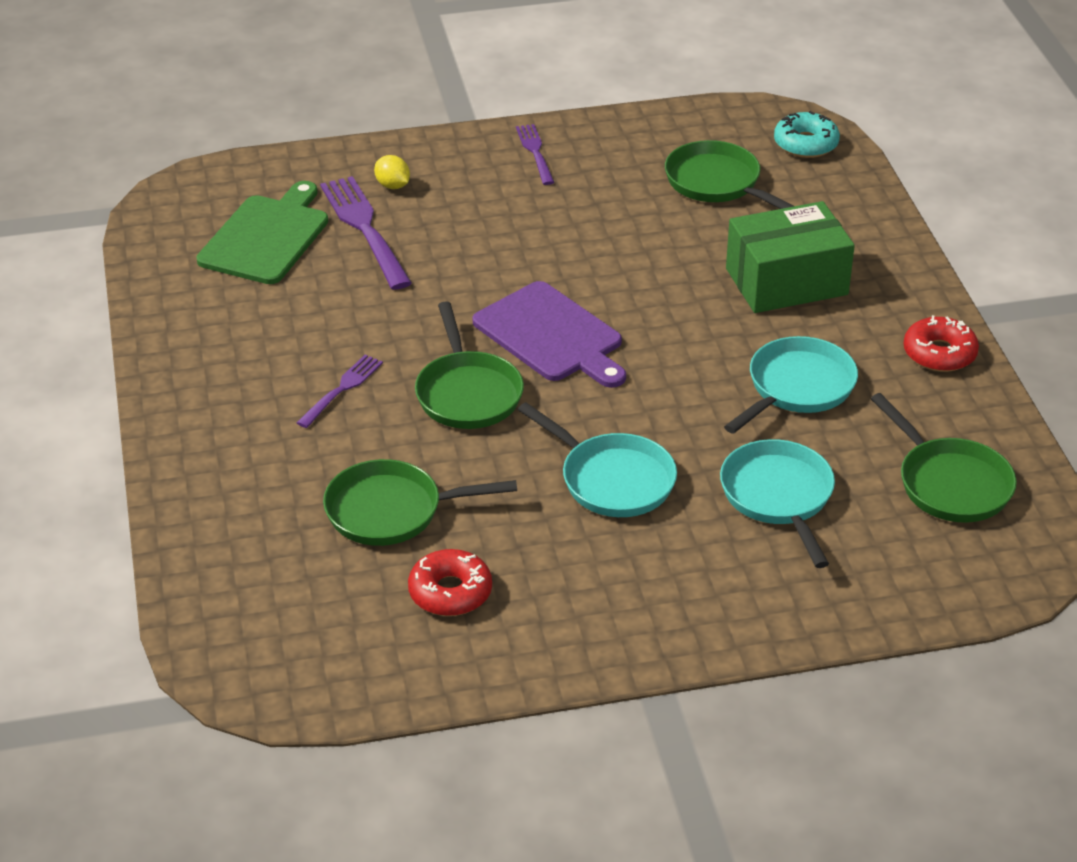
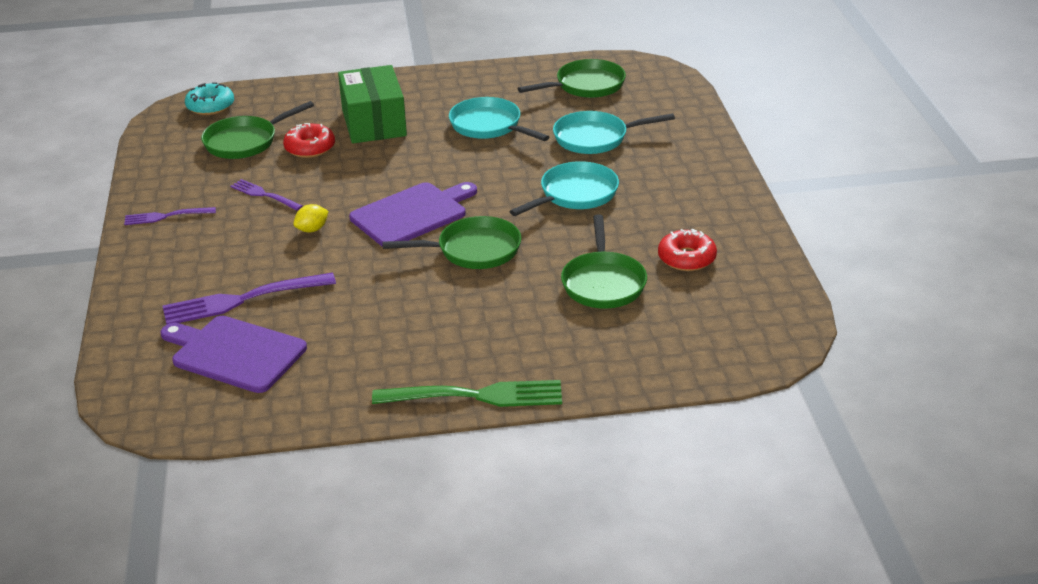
camera: 85 degrees left, 5 degrees down
(170, 413) = (476, 396): none -> green fork
(266, 237) = (234, 353): green cutting board -> purple cutting board
(342, 389) = (459, 307): purple fork -> purple fork (264, 195)
(392, 185) = (183, 286): yellow lemon -> yellow lemon (312, 229)
(939, 353) = (463, 79): red donut -> red donut (310, 148)

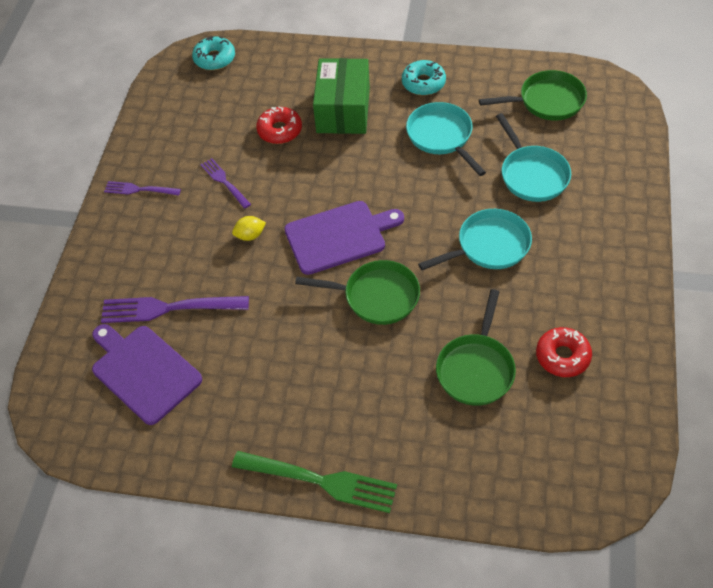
camera: 20 degrees right, 20 degrees up
(245, 142) = (229, 110): green pan -> none
(452, 91) = (423, 83): none -> turquoise donut
(595, 138) = (532, 174): turquoise pan -> turquoise pan turned 120 degrees counterclockwise

